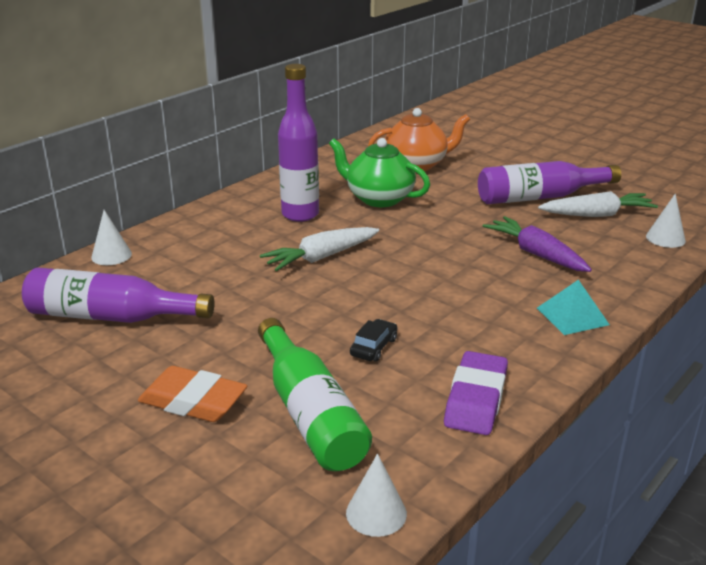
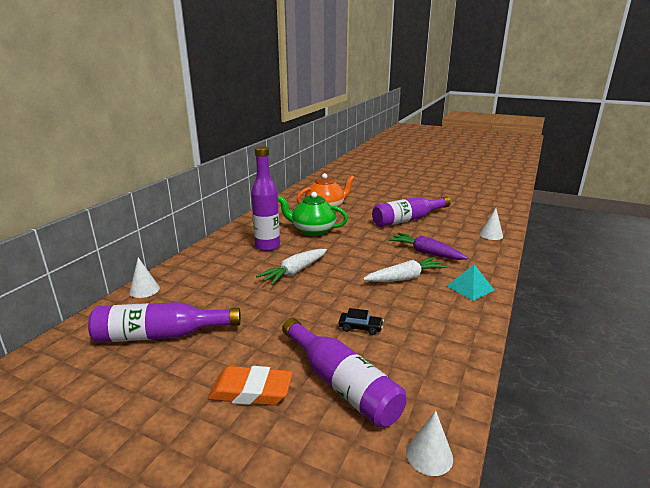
camera: 15 degrees left, 5 degrees down
(310, 413) = (341, 384): green bottle -> purple bottle
(374, 347) = (360, 327): black car -> black car turned 90 degrees clockwise
(476, 399) = (446, 353): purple eraser -> none
(597, 215) = (445, 226): white carrot -> white carrot (405, 278)

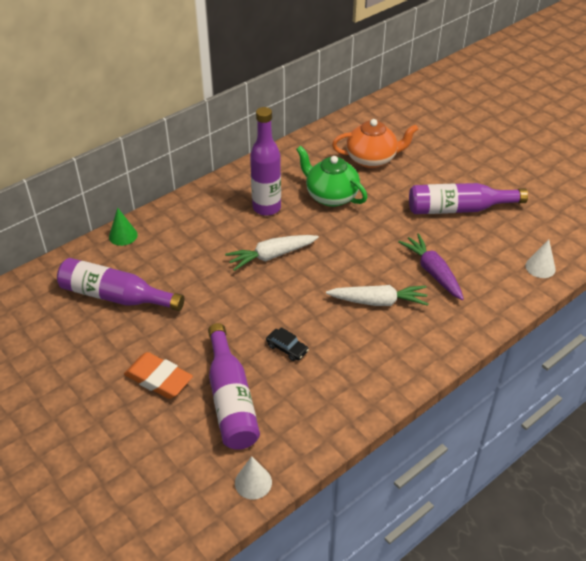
camera: 25 degrees right, 20 degrees up
(144, 290) = (123, 235): white cone -> green cone
(470, 288) = (436, 338): turquoise pyramid -> none

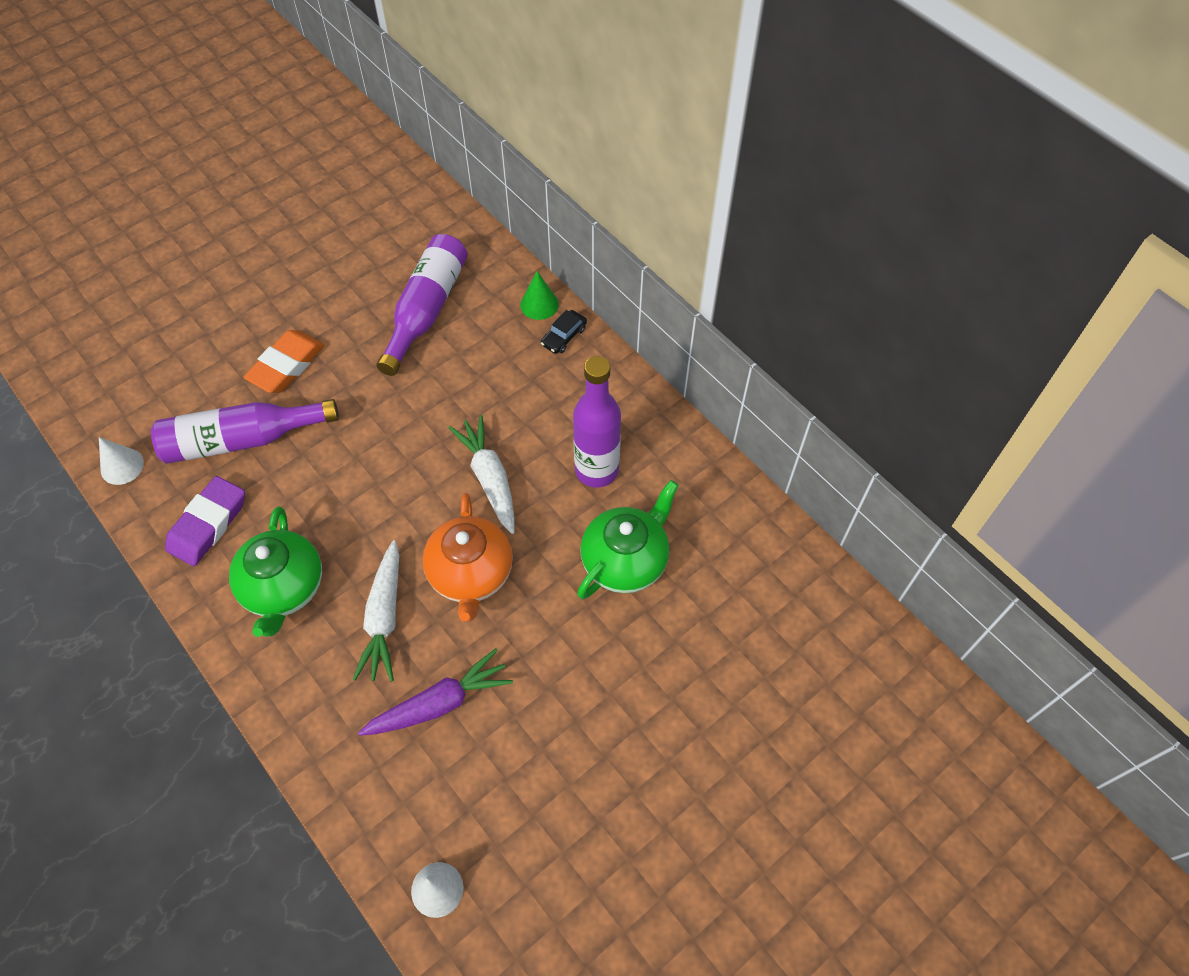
camera: 90 degrees right, 15 degrees up
(287, 348) = (313, 499): black car -> black car (563, 336)
(309, 410) = (208, 524): none -> purple eraser
(361, 357) = (284, 588): none -> green teapot
(372, 159) = (728, 630): orange teapot -> orange teapot (471, 574)
(458, 209) = (594, 766): purple bottle -> none

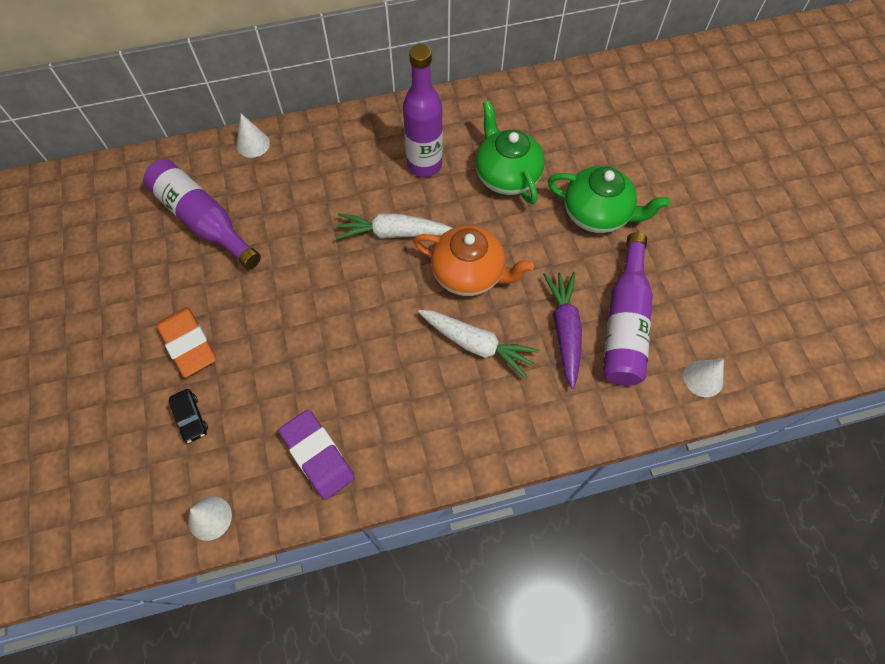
camera: 65 degrees left, 5 degrees up
(242, 440) = (245, 403): purple bottle -> purple bottle (624, 323)
(284, 588) = (413, 411): green teapot -> green teapot (597, 214)
(539, 304) = (253, 144): green cone -> white cone
(563, 336) = (294, 140): black car -> black car (190, 418)

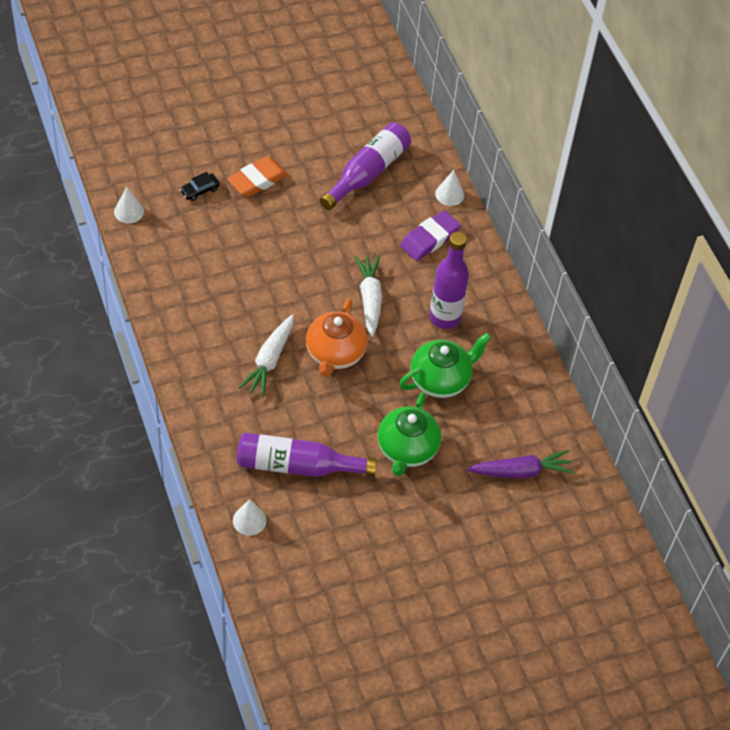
camera: 80 degrees right, 10 degrees down
(318, 455) = (174, 266): purple eraser -> purple eraser (429, 239)
(564, 330) = (287, 422): purple carrot -> purple carrot (521, 471)

